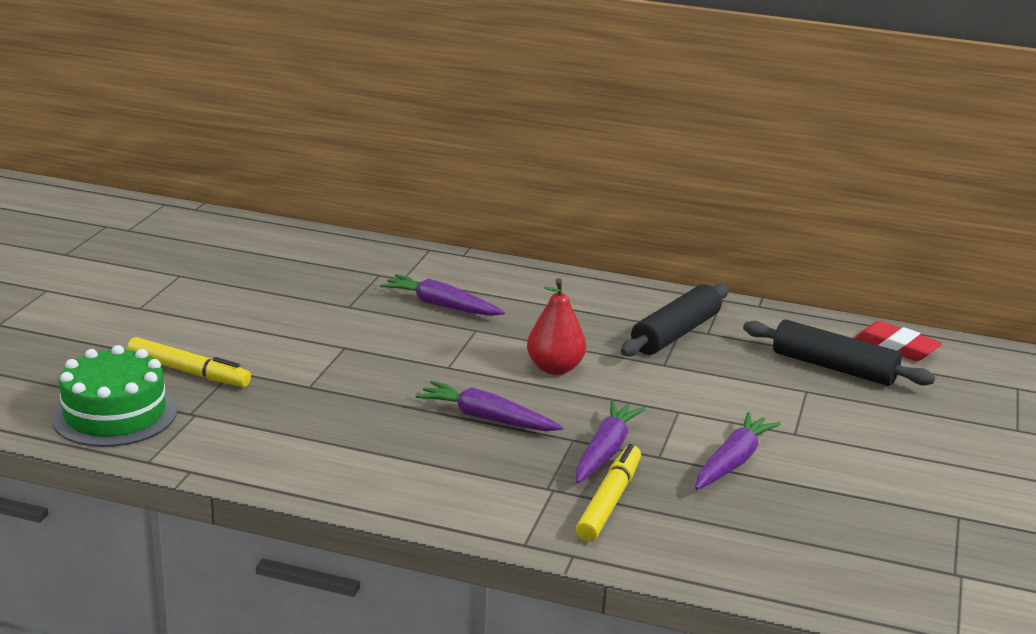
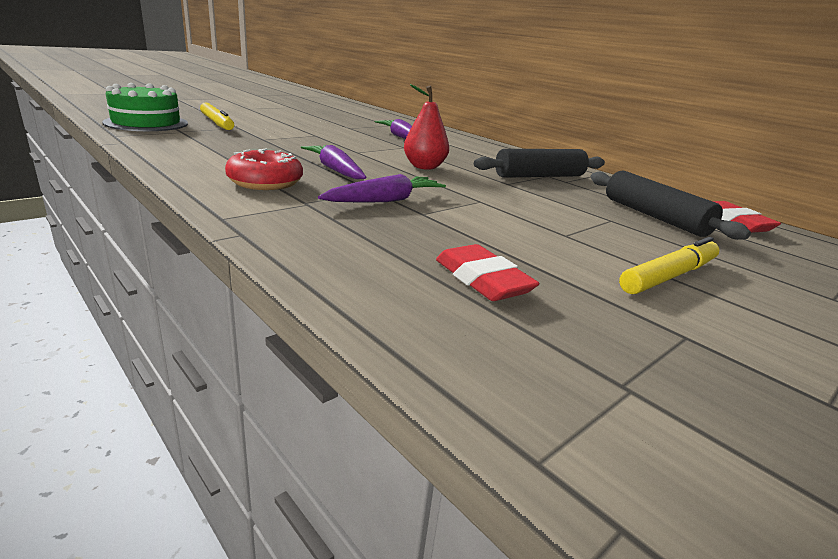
camera: 30 degrees right, 0 degrees up
(465, 474) = (265, 182): none -> red donut
(609, 501) = (334, 220): yellow marker -> yellow marker (669, 276)
(733, 462) = (480, 232): purple carrot -> none
(797, 521) = (482, 279): none -> red eraser

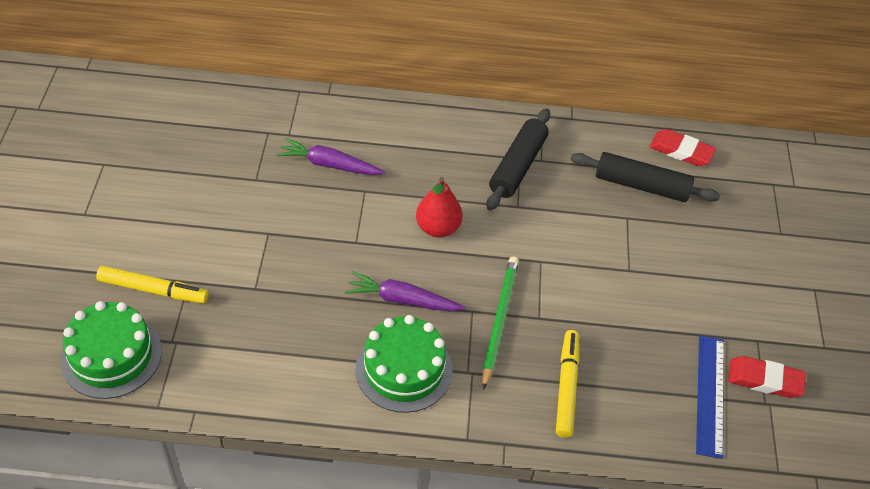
camera: 45 degrees left, 25 degrees up
(265, 182) = (404, 369): red donut -> green cake
(385, 200) = (499, 321): purple carrot -> green pencil
(482, 279) = (651, 370): red eraser -> red eraser (764, 380)
(534, 330) = (710, 395): none -> blue ruler
(669, 276) = (710, 279): yellow marker -> yellow marker (566, 387)

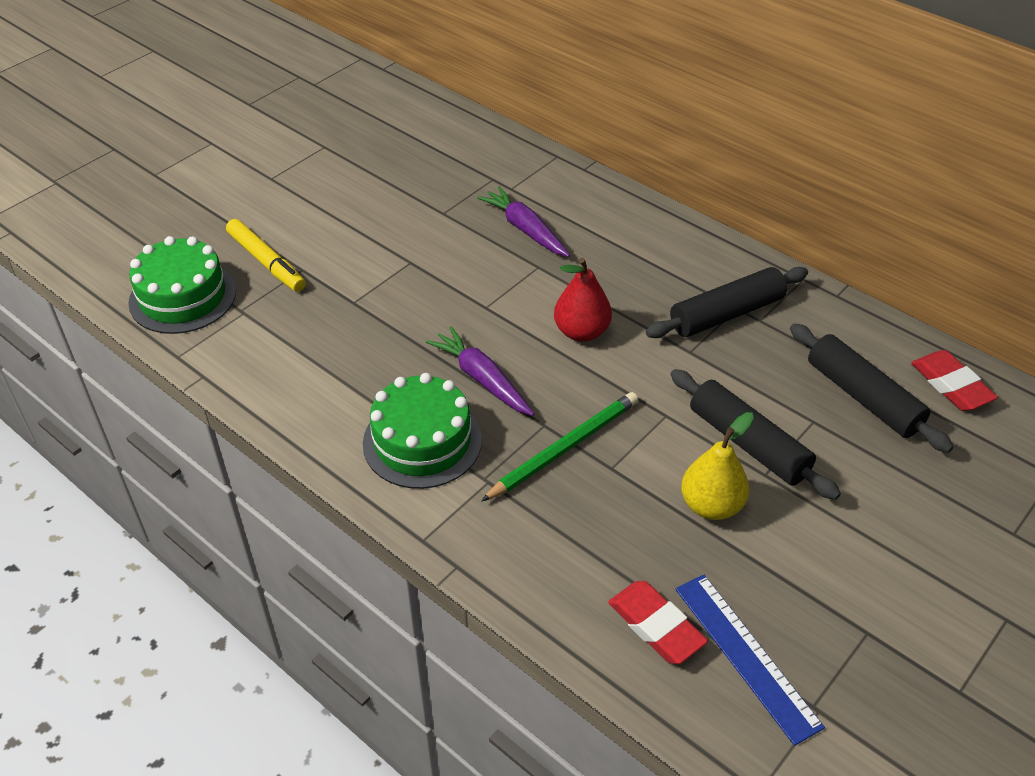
camera: 40 degrees right, 5 degrees down
(566, 387) = (577, 550): yellow marker -> none
(603, 254) = (748, 444): none -> black rolling pin
(616, 309) = (711, 505): none -> yellow pear
(710, 395) = (746, 655): blue ruler -> blue ruler turned 75 degrees counterclockwise
(764, 380) = (836, 680): red eraser -> red eraser (656, 626)

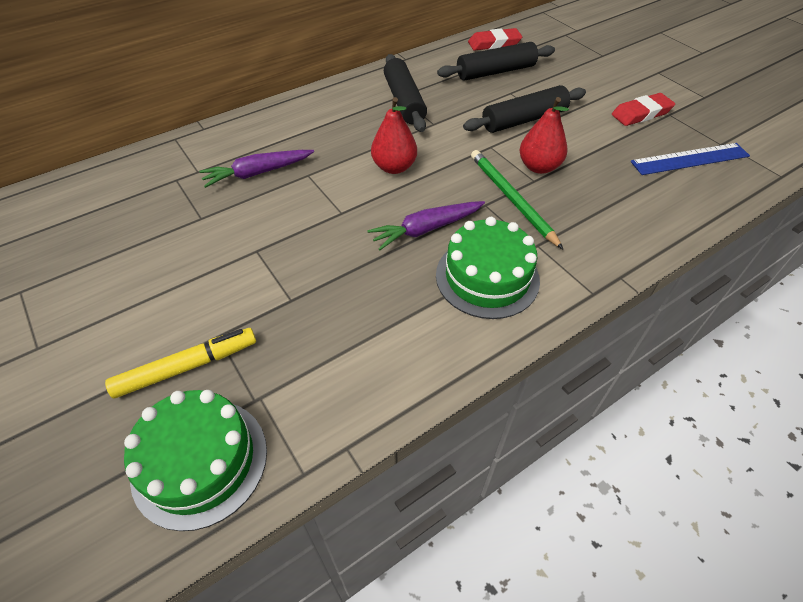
camera: 75 degrees left, 5 degrees up
(643, 470) = (539, 167): none -> red pear
(656, 626) = (670, 189): red eraser -> red eraser (641, 113)
(711, 505) = (573, 145): yellow pear -> none

